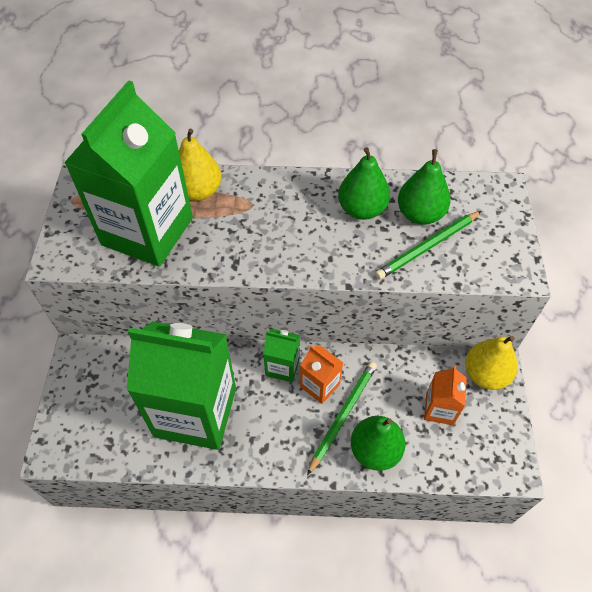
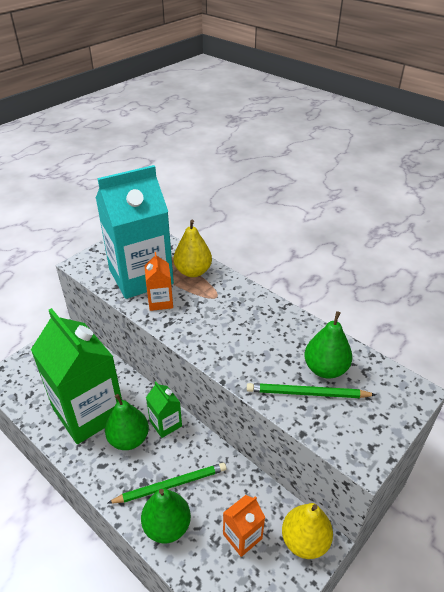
camera: 40 degrees right, 15 degrees down
(147, 231) = (141, 276): green carton -> turquoise carton
(320, 385) = (176, 453): orange carton -> orange carton (160, 301)
(362, 209) = (285, 341): green pear -> green pear (129, 439)

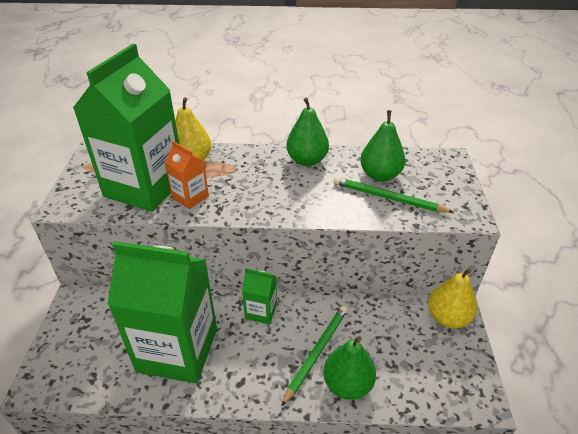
camera: 40 degrees left, 0 degrees up
(129, 439) = (241, 345): green pear -> green pear (307, 160)
(141, 276) = (145, 187): turquoise carton -> green carton
(242, 536) = (407, 347): orange carton -> none
(307, 393) = (388, 198): green pencil -> green pencil turned 60 degrees clockwise

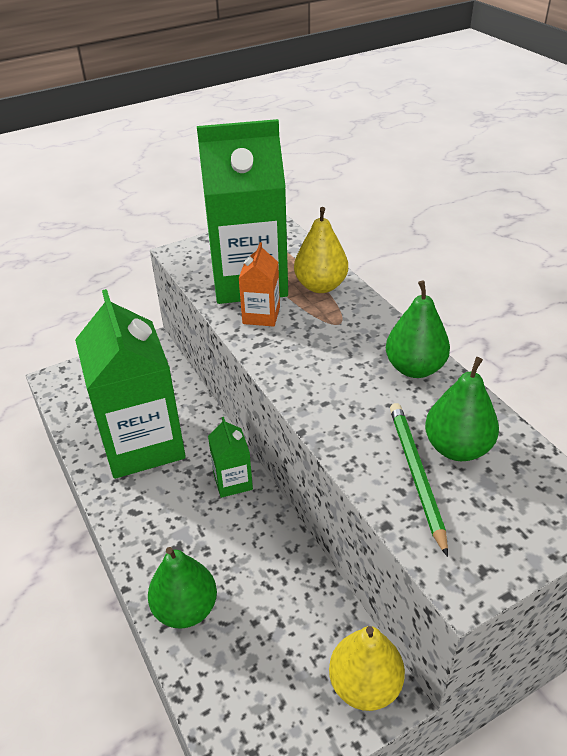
camera: 60 degrees right, 0 degrees up
(316, 352) = (210, 559): green pencil -> none

